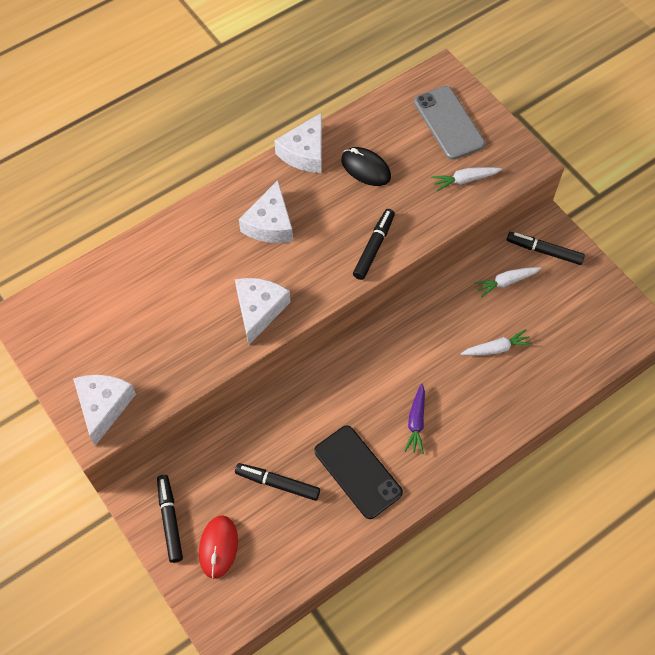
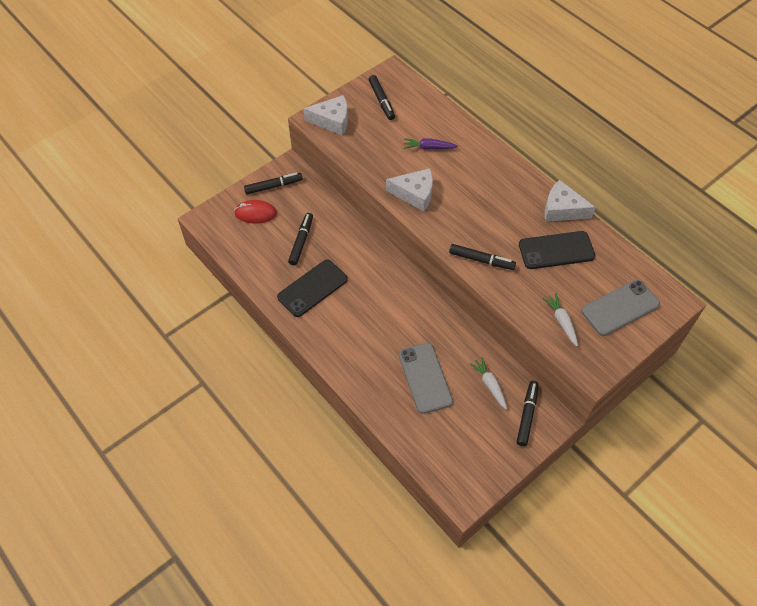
camera: 85 degrees right, 5 degrees down
(77, 336) = (381, 101): none -> black marker
(270, 223) = (490, 193): white cheese -> none
(365, 168) = (556, 250): black mouse -> black phone
(416, 422) = (354, 323): purple carrot -> purple carrot (429, 148)
(496, 348) = (425, 378): white carrot -> grey phone

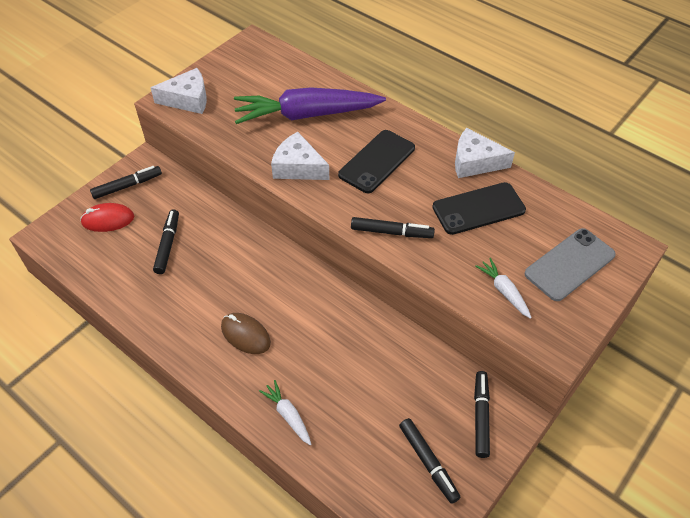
camera: 10 degrees left, 5 degrees down
(312, 288) = (188, 298): black phone -> black phone (377, 161)
(354, 324) = (245, 335): none -> brown mouse
(381, 101) = (244, 72): black marker -> black marker (428, 462)
(415, 194) = (298, 167): white cheese -> white cheese turned 150 degrees counterclockwise
(425, 378) = (344, 389): grey phone -> none
(429, 148) = (307, 115): purple carrot -> purple carrot, size x2.33
(489, 385) = (427, 385): white carrot -> white carrot (288, 415)

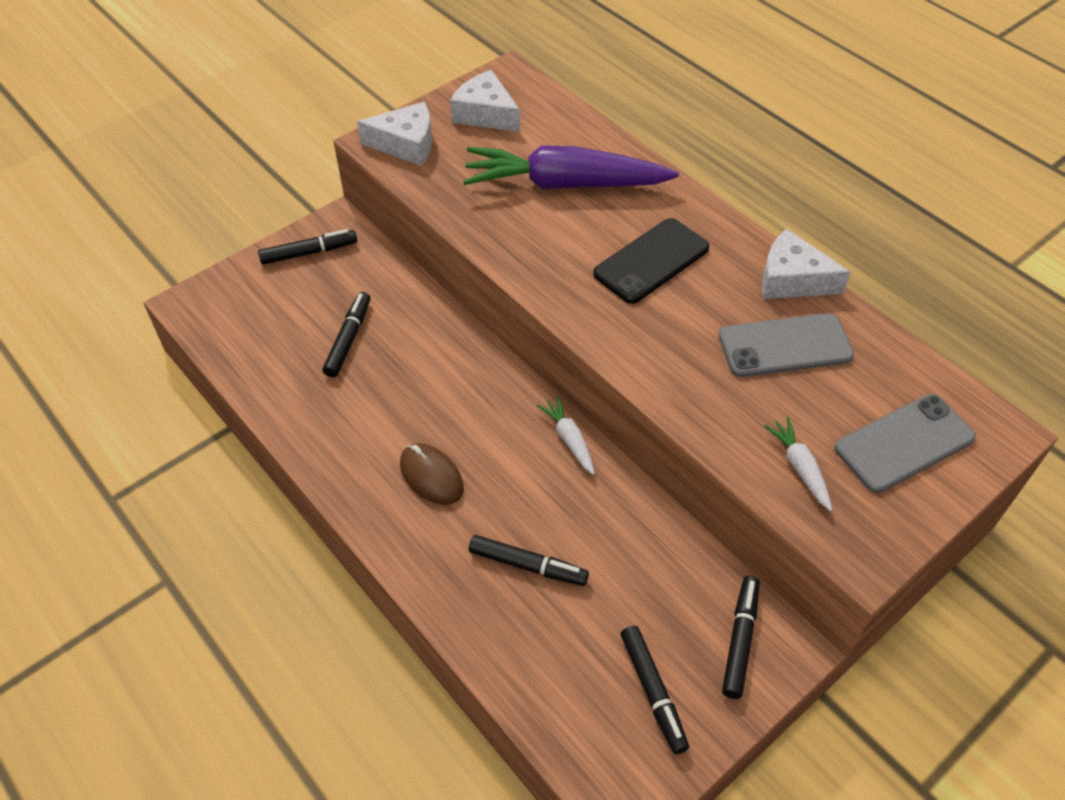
camera: 10 degrees right, 0 degrees up
(108, 220) = (275, 294): red mouse -> none
(288, 415) = (469, 594): white carrot -> white carrot (569, 439)
(298, 167) = (539, 255): white cheese -> white cheese (485, 114)
(391, 232) = (654, 362): black marker -> black marker (528, 565)
(478, 209) = (785, 346): black phone -> grey phone

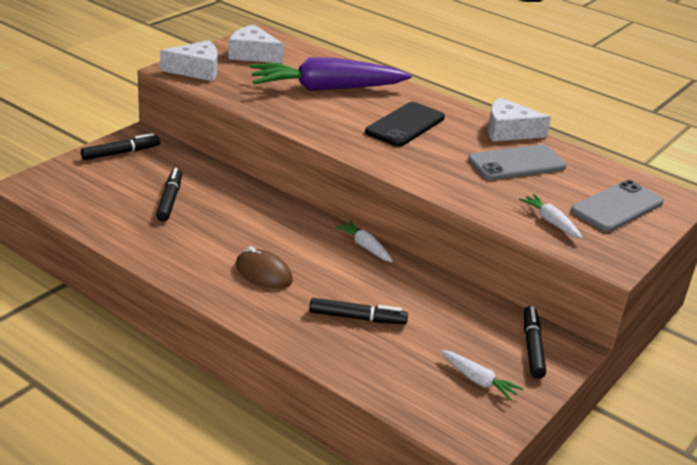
camera: 15 degrees left, 20 degrees down
(653, 691) = (478, 380): black marker -> white carrot

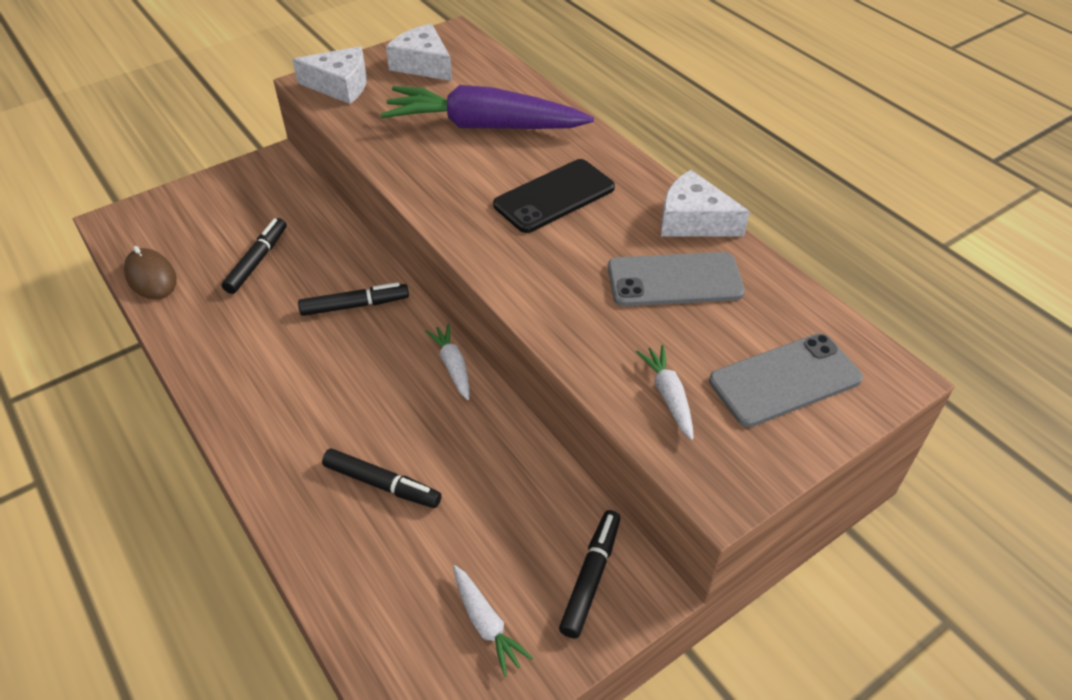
camera: 20 degrees right, 15 degrees up
(121, 153) = (241, 184): black marker -> black marker (355, 305)
(263, 273) = (305, 391): brown mouse -> brown mouse (151, 277)

